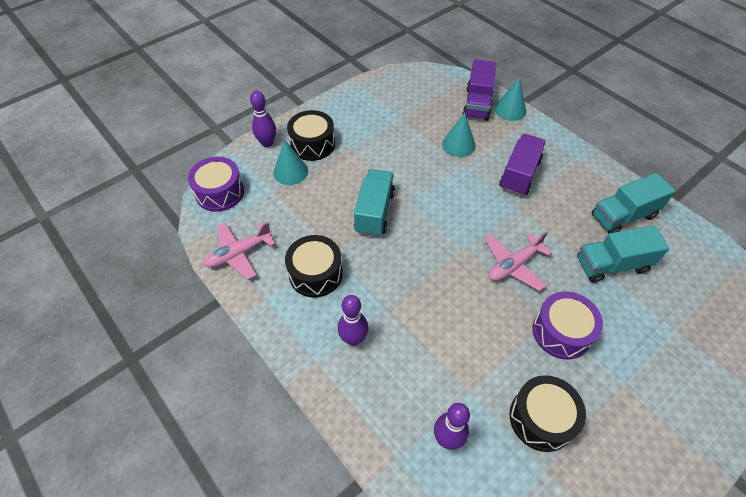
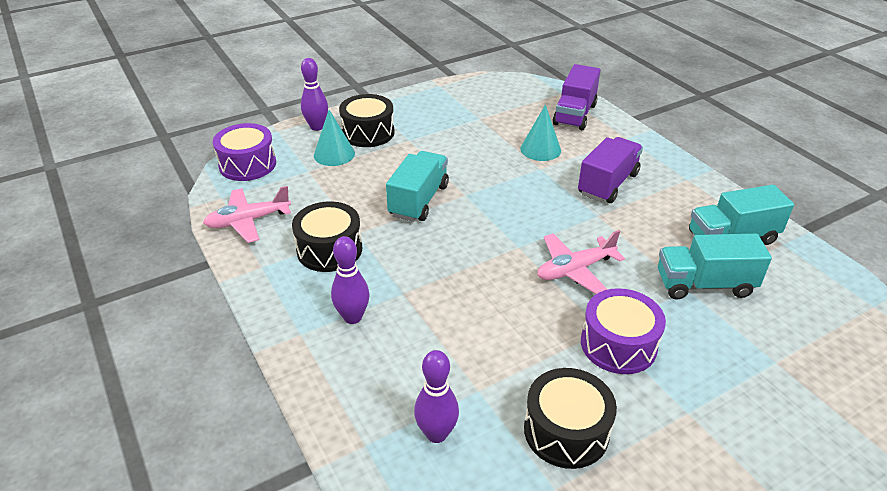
camera: 10 degrees right, 15 degrees down
(510, 110) = (613, 123): turquoise cone -> none

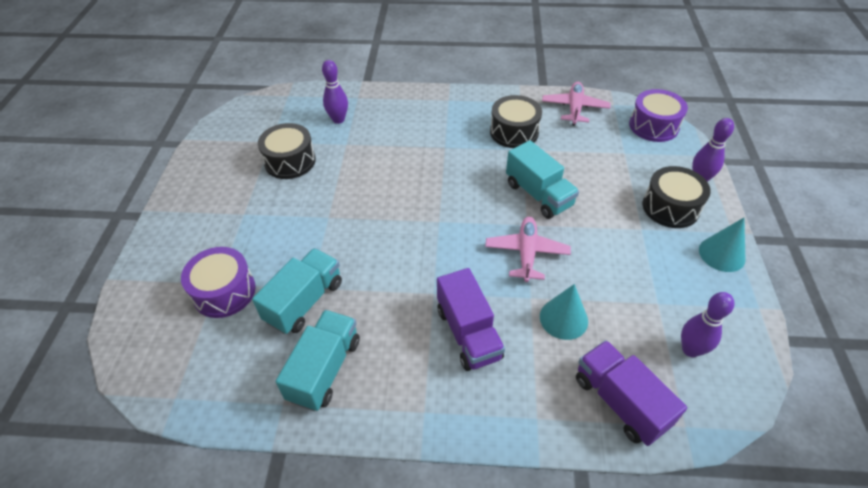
camera: 125 degrees right, 10 degrees up
(334, 154) = (642, 174): turquoise cone -> turquoise cone (721, 254)
(353, 317) = (443, 121): purple bowling pin -> purple bowling pin (690, 350)
(575, 270) = (388, 237): pink plane -> pink plane (526, 253)
(618, 344) = (312, 216): purple drum -> purple drum (224, 291)

